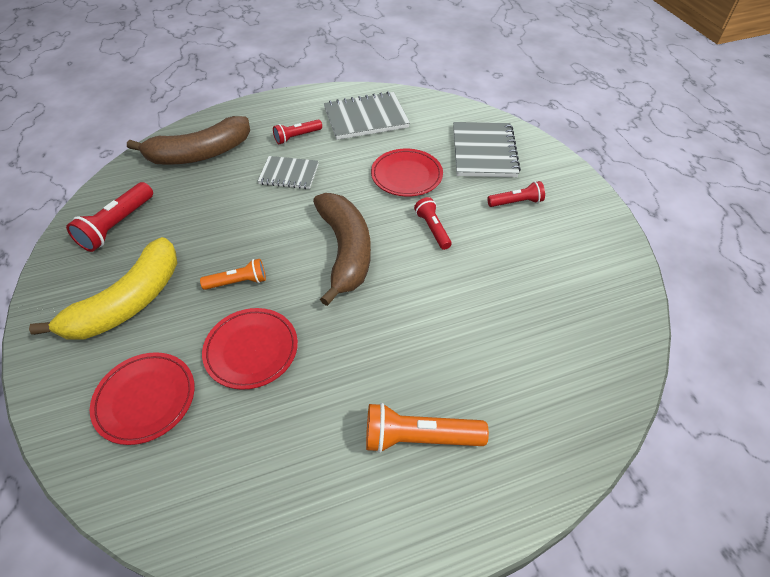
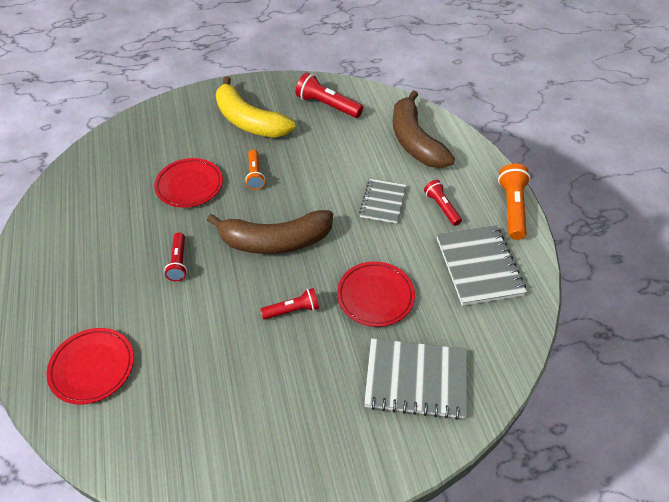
camera: 95 degrees right, 0 degrees up
(145, 399) = (167, 139): red plate -> red plate (92, 367)
(419, 437) = (86, 277): orange flashlight -> orange flashlight (512, 208)
(516, 202) = (322, 397): red flashlight -> red flashlight (179, 262)

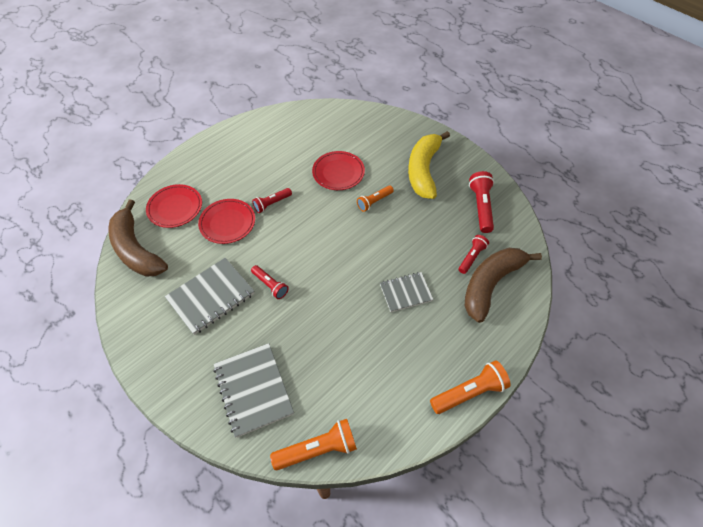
camera: 60 degrees right, 5 degrees up
(275, 241) = (322, 245): brown banana -> brown banana (136, 250)
(375, 296) = (312, 330): red plate -> red plate (227, 223)
(441, 207) = (430, 336): red flashlight -> red flashlight (471, 257)
(479, 266) = (385, 391): grey notebook -> grey notebook (211, 297)
(512, 348) = (317, 449): none -> orange flashlight

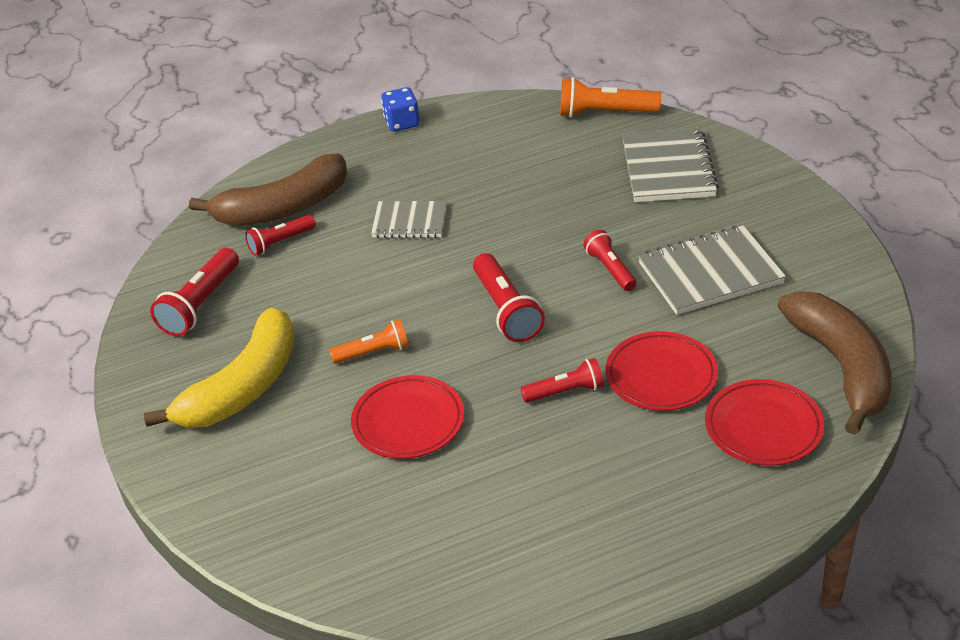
camera: 155 degrees left, 15 degrees down
(319, 242) = (506, 310): none -> red flashlight
(469, 392) = (402, 123): orange flashlight -> blue dice

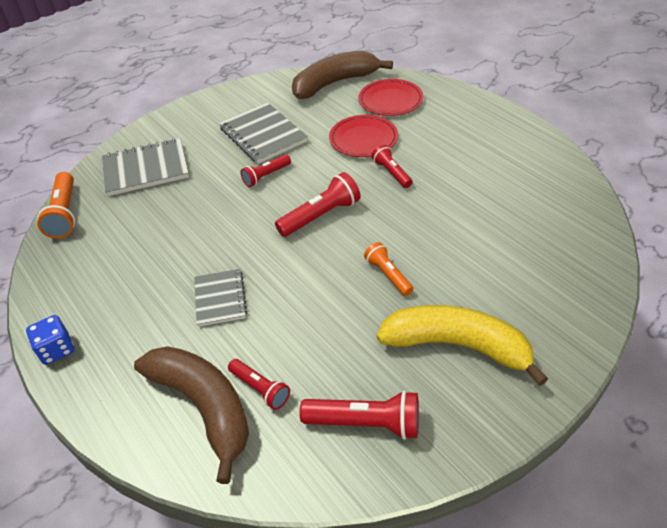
camera: 105 degrees left, 5 degrees up
(408, 421) = (449, 237): red plate -> none

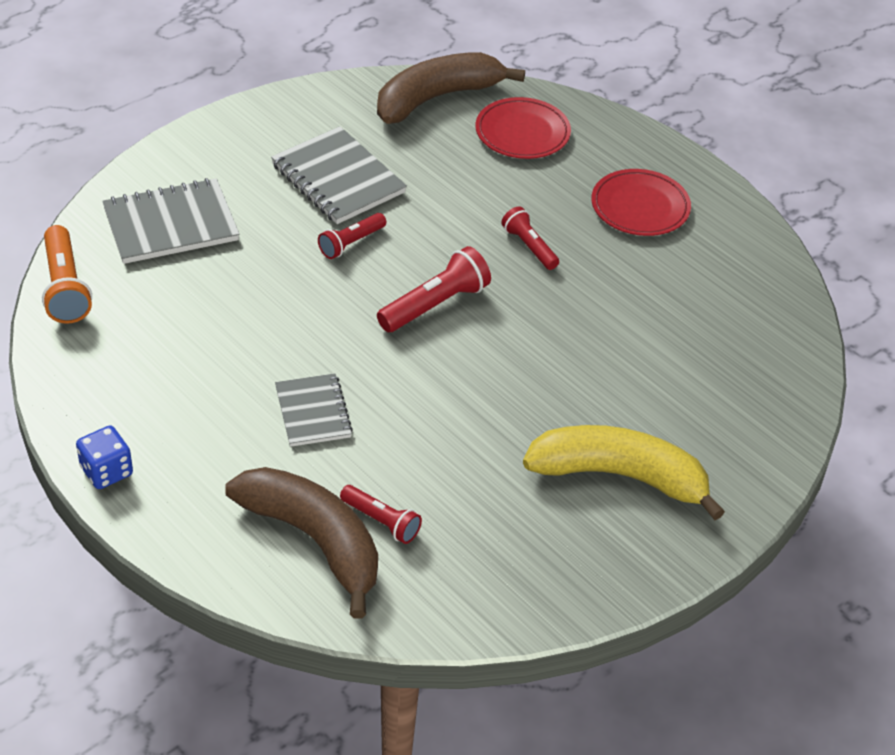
camera: 10 degrees left, 0 degrees up
(363, 139) = (486, 193): red plate -> red plate (640, 207)
(365, 423) = (512, 560): red flashlight -> none
(388, 275) = (531, 388): orange flashlight -> none

